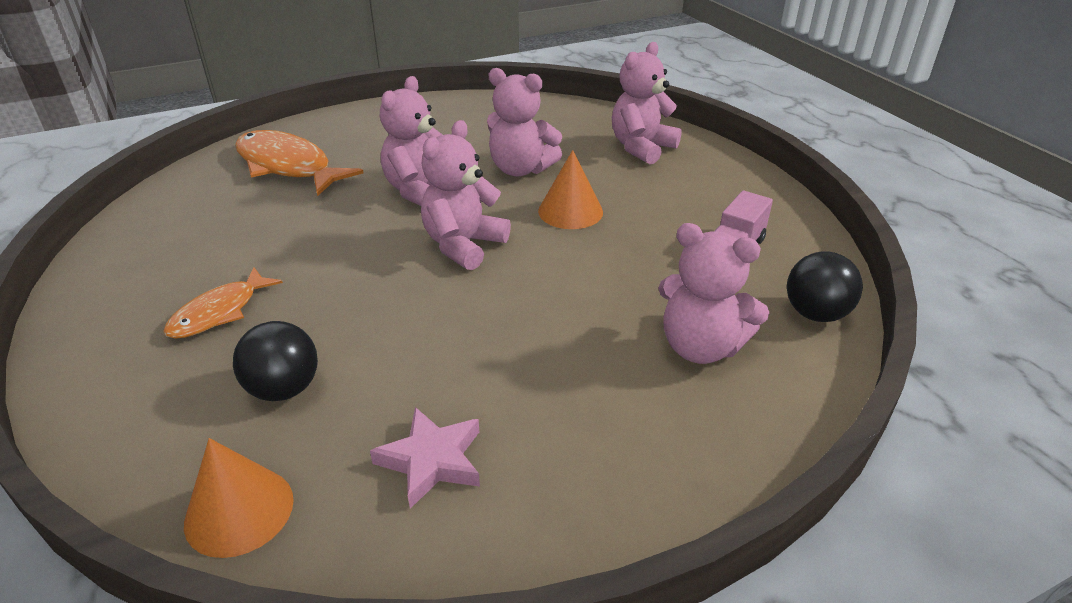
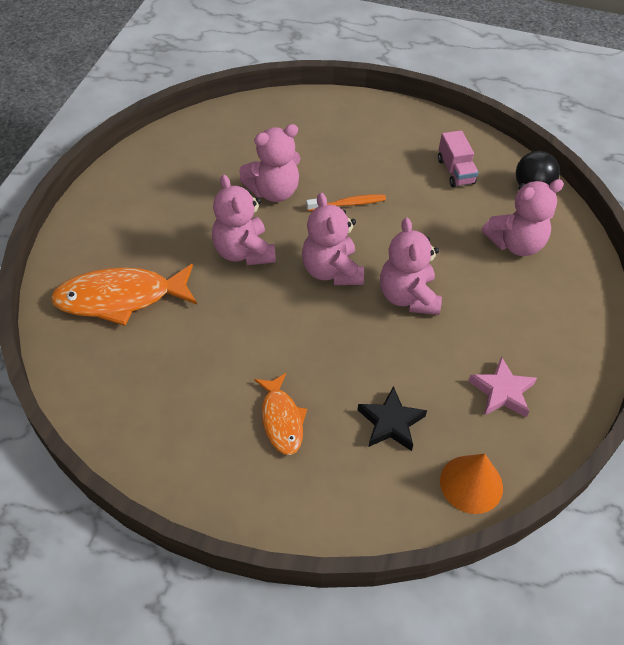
camera: 50 degrees left, 15 degrees up
(284, 389) = (391, 423): black ball -> black star
(570, 211) = (348, 204): orange cone -> orange toothbrush
(641, 148) = (314, 125): pink teddy bear -> pink teddy bear (408, 297)

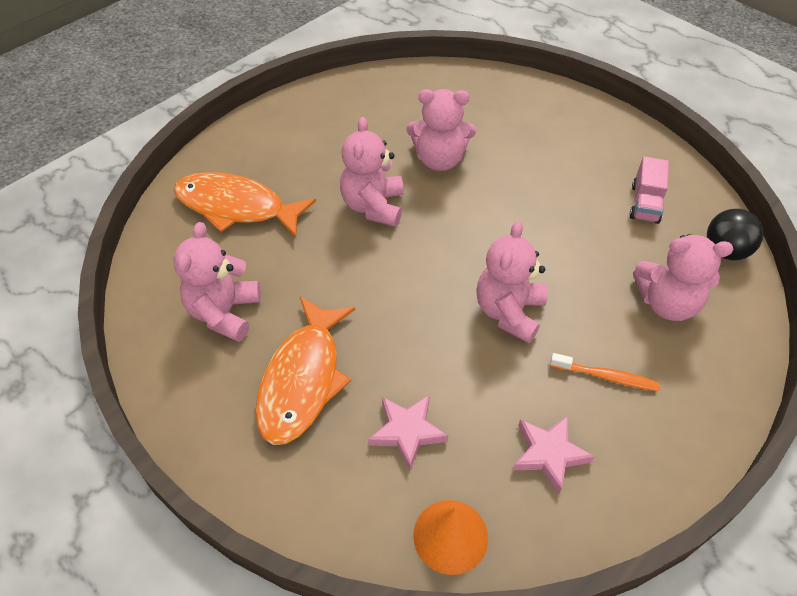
camera: 30 degrees right, 0 degrees up
(281, 419) = (303, 379): orange fish -> orange fish, size x1.68
(331, 271) = (446, 256): pink teddy bear -> pink teddy bear (224, 312)
(348, 204) = (506, 197): orange toothbrush -> orange toothbrush (606, 376)
(391, 423) = (407, 432): black star -> pink star

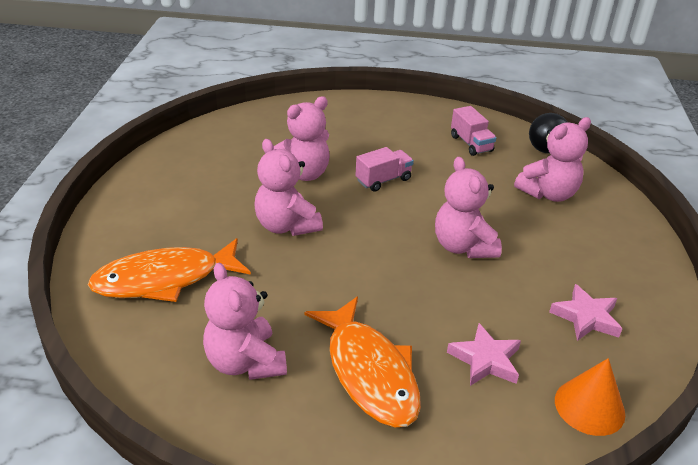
camera: 40 degrees left, 15 degrees down
(507, 202) = (383, 180): none -> pink truck
(606, 376) = (564, 253): orange toothbrush -> none

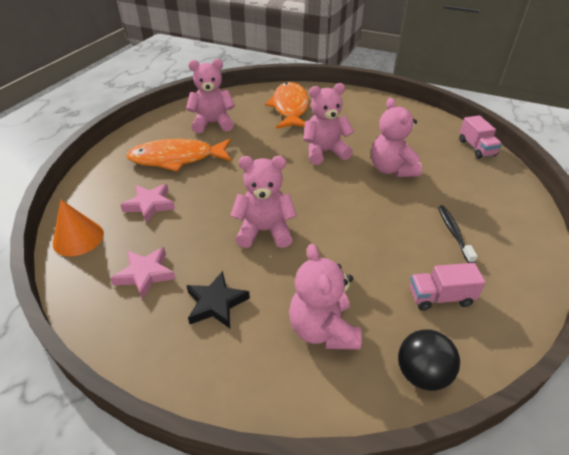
camera: 110 degrees right, 5 degrees up
(383, 180) = (374, 210): pink truck -> pink truck (476, 148)
(389, 137) = (453, 233): none -> black toothbrush
(575, 256) = (216, 303): none -> black star

